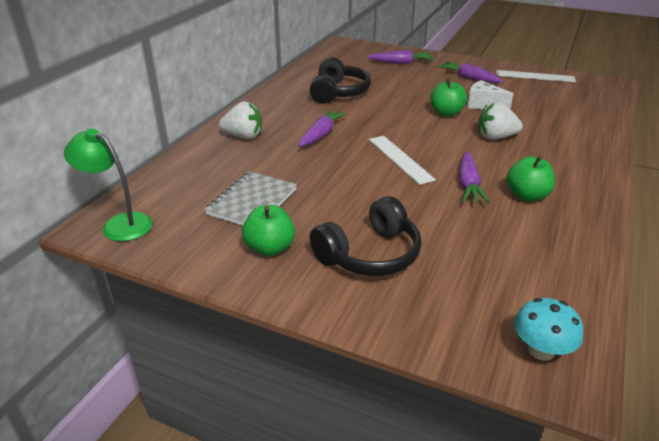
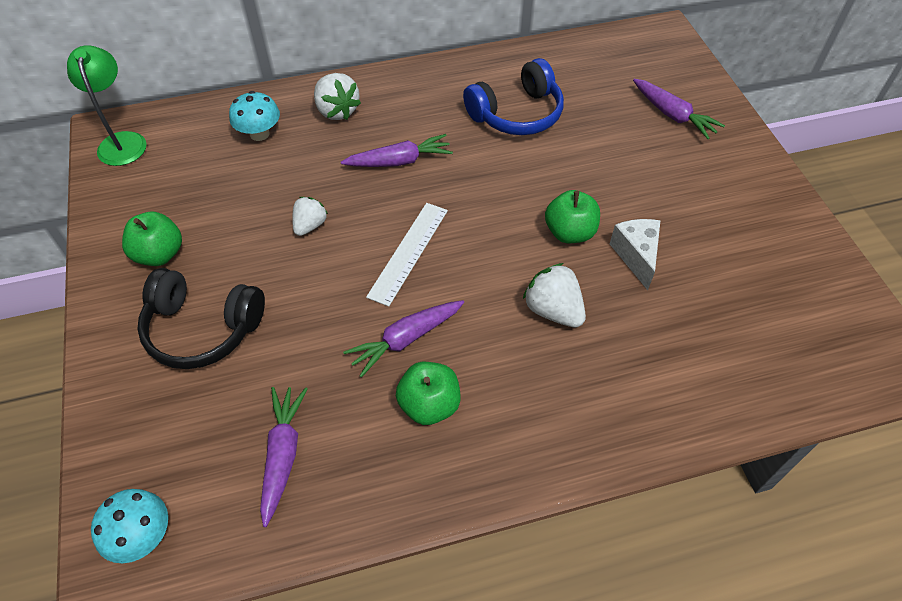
camera: 50 degrees right, 20 degrees up
(216, 168) = (259, 134): none -> turquoise mushroom
(252, 202) = (223, 195): grey notebook -> none
(331, 181) = (310, 225): none -> white strawberry
(338, 92) = (516, 114): black headphones -> blue headphones
(469, 78) = (707, 201): purple carrot -> purple carrot (282, 455)
(535, 76) = (808, 265): white ruler -> none

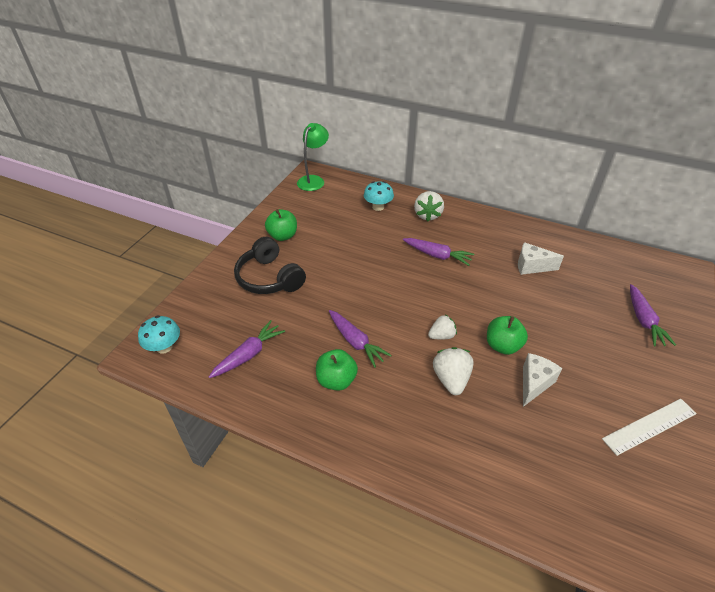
camera: 40 degrees right, 10 degrees down
(310, 225) = (361, 261): white strawberry -> white strawberry (441, 336)
(406, 339) = (355, 342): purple carrot -> purple carrot turned 135 degrees counterclockwise
(408, 252) = (398, 302): white ruler -> white ruler (649, 426)
(516, 114) = (532, 266): blue headphones -> white cheese

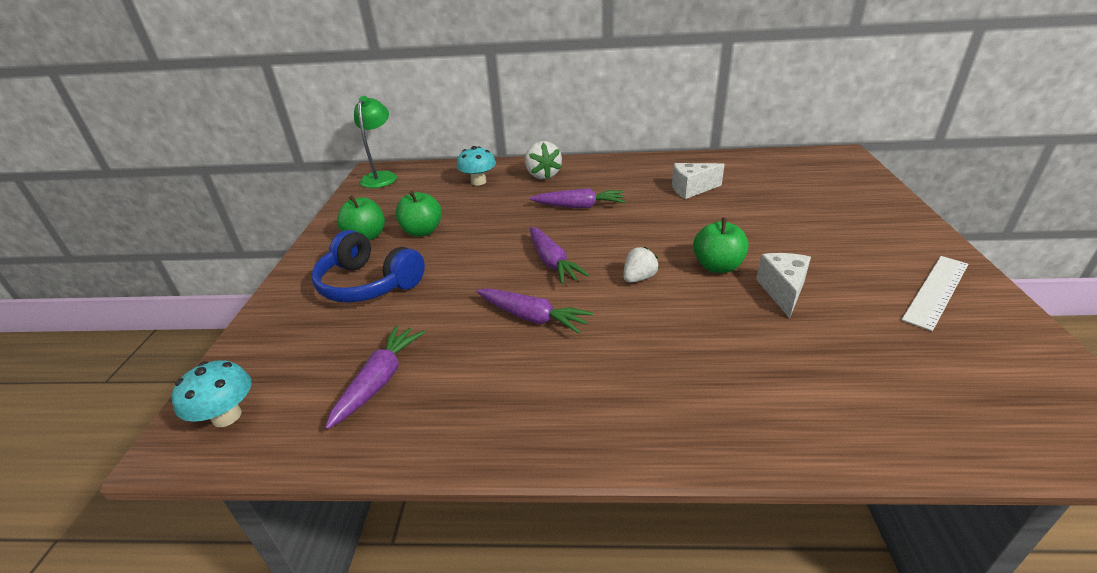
camera: 20 degrees left, 10 degrees down
(269, 278) = (368, 284): black headphones -> blue headphones
(336, 380) = (532, 369): green apple -> green apple (422, 231)
(451, 379) = (683, 318): white strawberry -> none
(643, 320) = (841, 203): purple carrot -> purple carrot (552, 262)

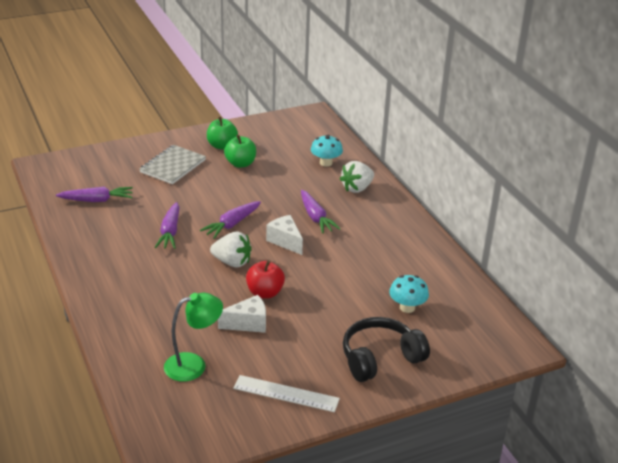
camera: 60 degrees right, 0 degrees up
(227, 416) = (57, 169): turquoise mushroom -> turquoise mushroom (407, 307)
(368, 284) = (173, 166): blue headphones -> grey notebook
(381, 177) = (306, 120): green lamp -> green lamp (194, 365)
(639, 278) = (232, 262): white strawberry -> white strawberry, size x1.51
(691, 189) = (380, 265): white cheese -> white cheese (285, 241)
(717, 266) = (265, 293): green apple -> red apple
(861, 220) = (380, 358): none -> black headphones

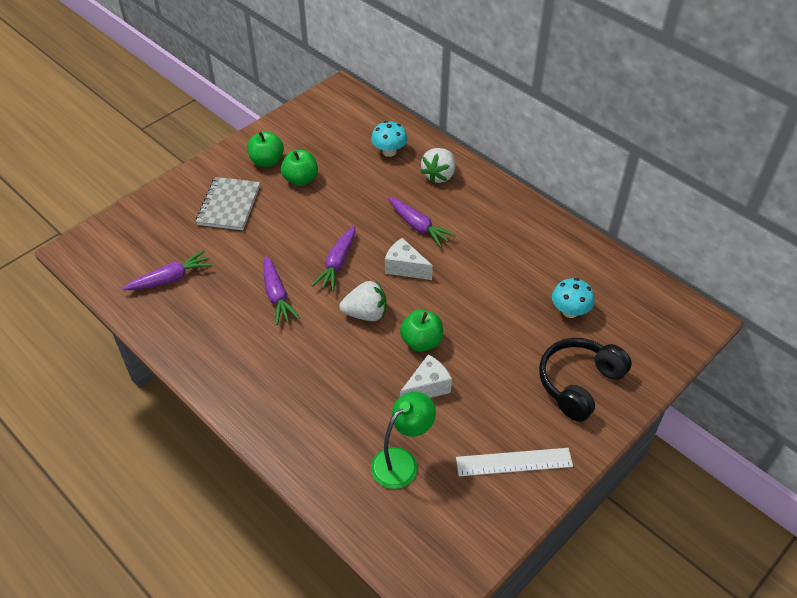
camera: 20 degrees left, 15 degrees up
(265, 293) = (421, 342): red apple -> green apple

